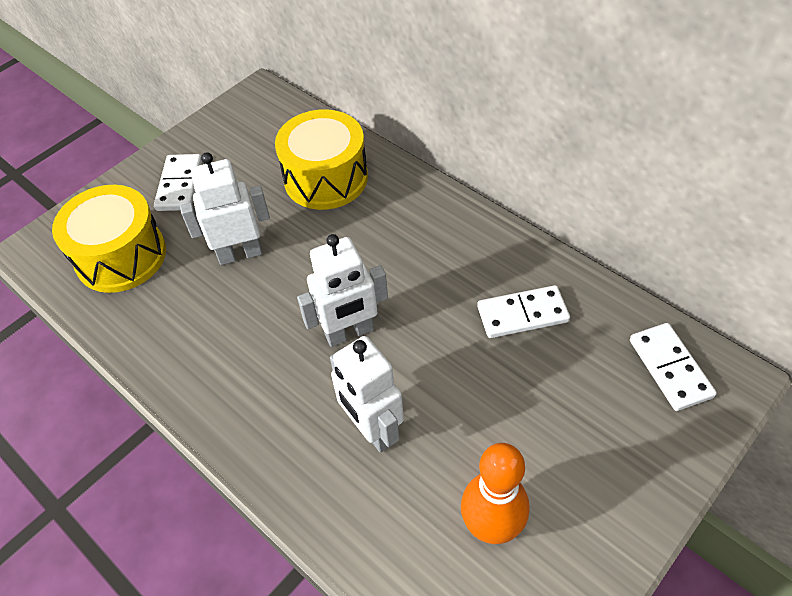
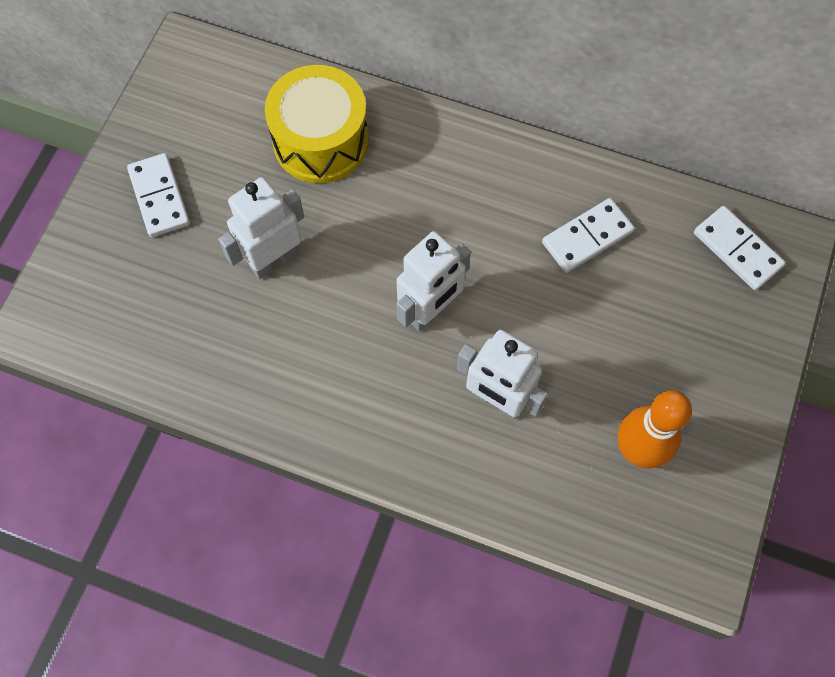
camera: 25 degrees left, 15 degrees up
(121, 256) = (143, 303): yellow drum -> none

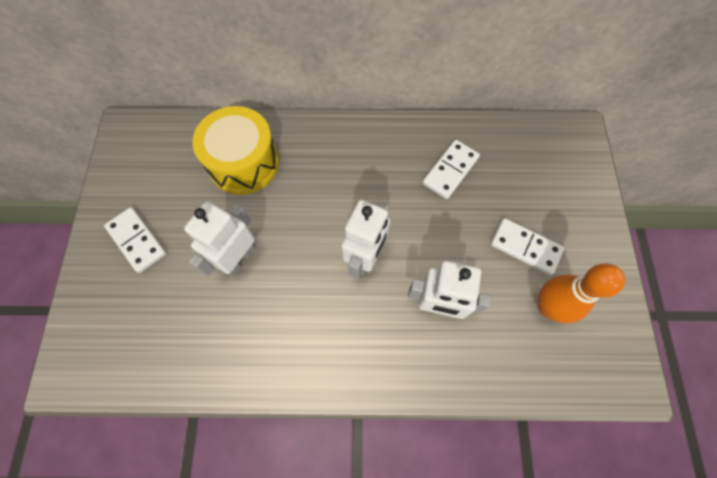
camera: 20 degrees left, 0 degrees up
(737, 249) = (548, 147): white domino -> white domino (525, 247)

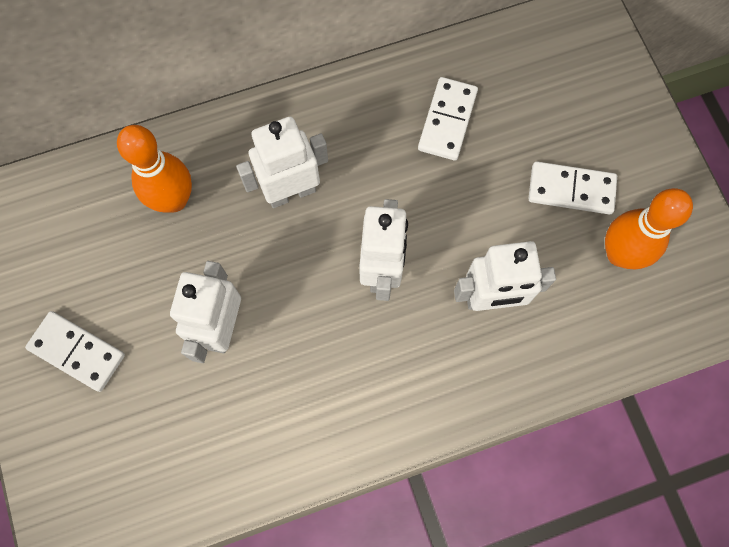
camera: 20 degrees left, 5 degrees up
(243, 163) = (174, 200): yellow drum -> orange bowling pin
(323, 183) = (291, 192): none -> white robot

